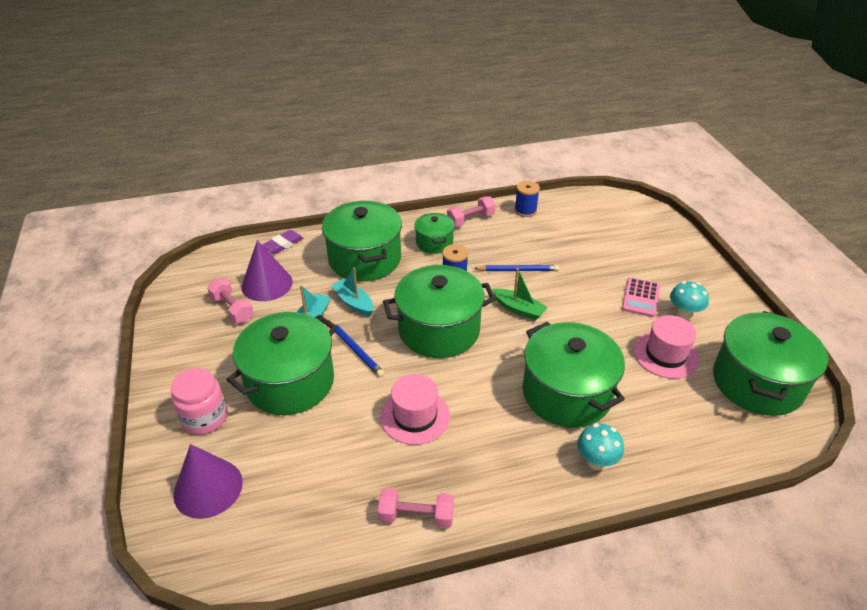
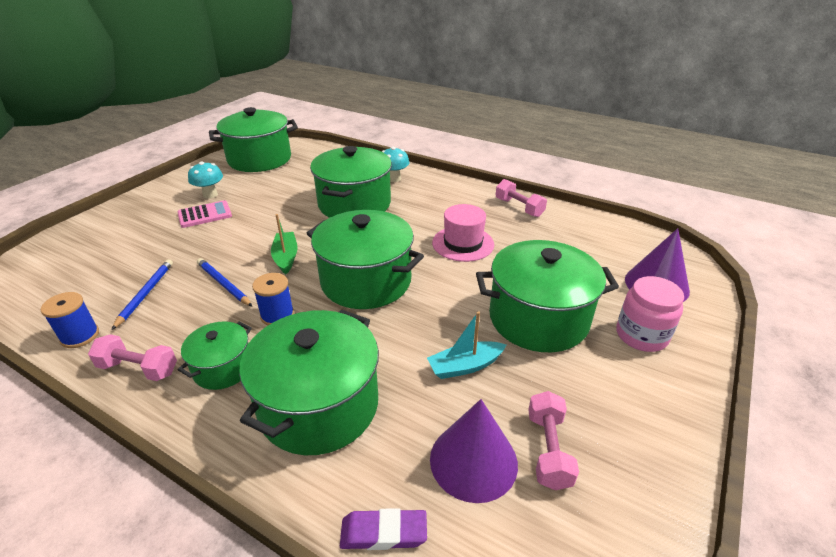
camera: 135 degrees left, 5 degrees down
(353, 303) = (401, 355): turquoise boat -> none
(355, 350) = (453, 309): blue pencil -> blue pencil (145, 294)
(665, 354) = (267, 188): pink hat -> none

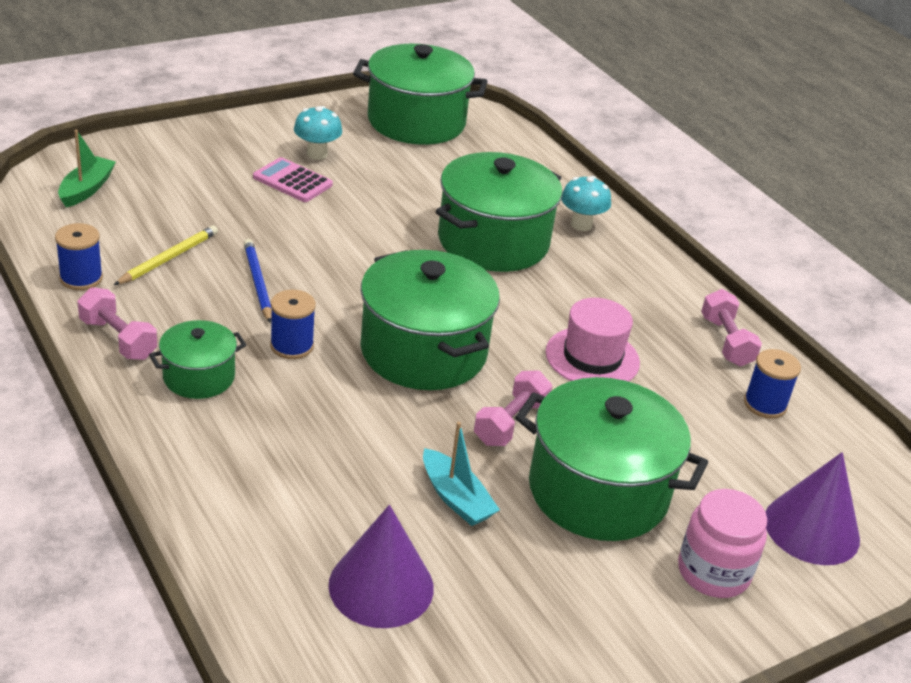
camera: 25 degrees right, 0 degrees up
(145, 294) = (168, 258): blue pencil -> yellow pencil
(205, 215) = (292, 181): pink calculator -> pink calculator turned 150 degrees counterclockwise
(286, 257) = (350, 280): green boat -> green boat (86, 189)
(319, 405) = (268, 459): green pot -> none
(383, 532) = (245, 595): purple eraser -> none
(465, 366) = (456, 498): turquoise boat -> turquoise boat turned 135 degrees counterclockwise
(548, 450) = (469, 618): pink dumbbell -> pink dumbbell (510, 423)
(568, 231) = (765, 404): none -> blue spool

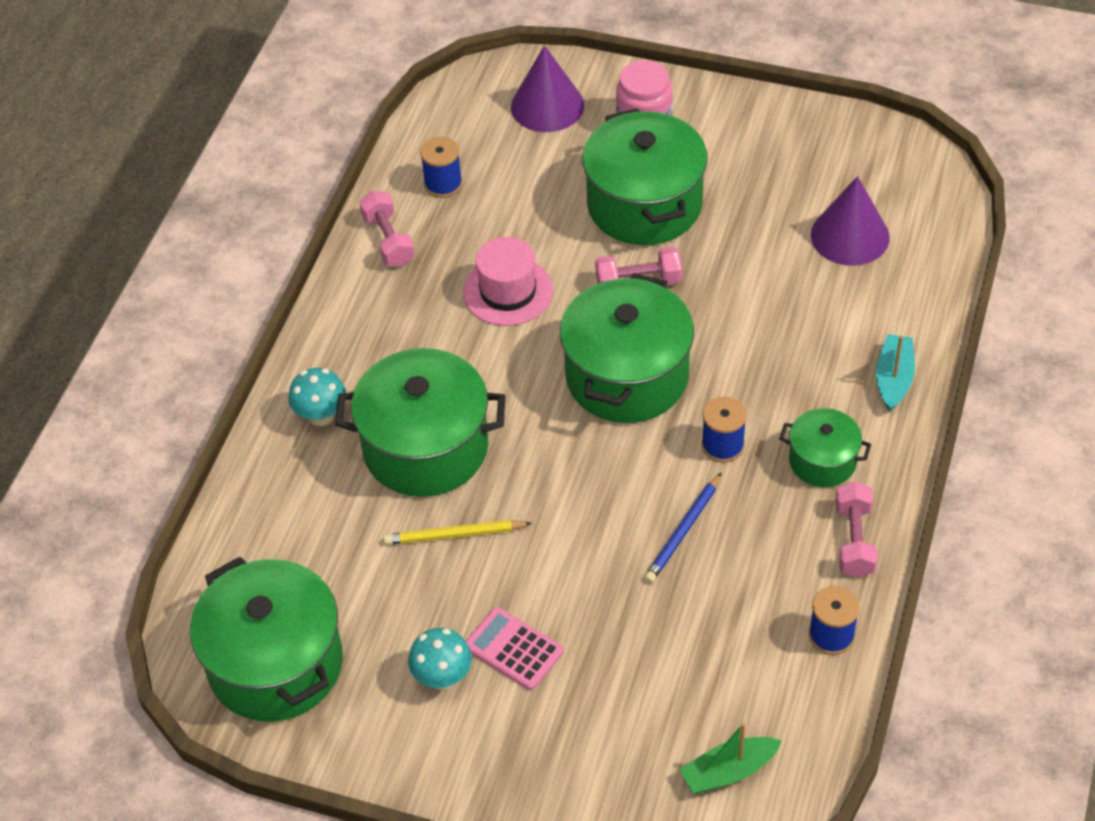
camera: 125 degrees left, 15 degrees up
(168, 258) = (733, 612): yellow pencil -> yellow pencil (454, 535)
(292, 181) = (513, 649): pink calculator -> pink calculator turned 135 degrees clockwise
(456, 498) = (741, 256): turquoise boat -> turquoise boat (893, 379)
(726, 341) = (388, 240): pink dumbbell -> pink dumbbell turned 60 degrees counterclockwise

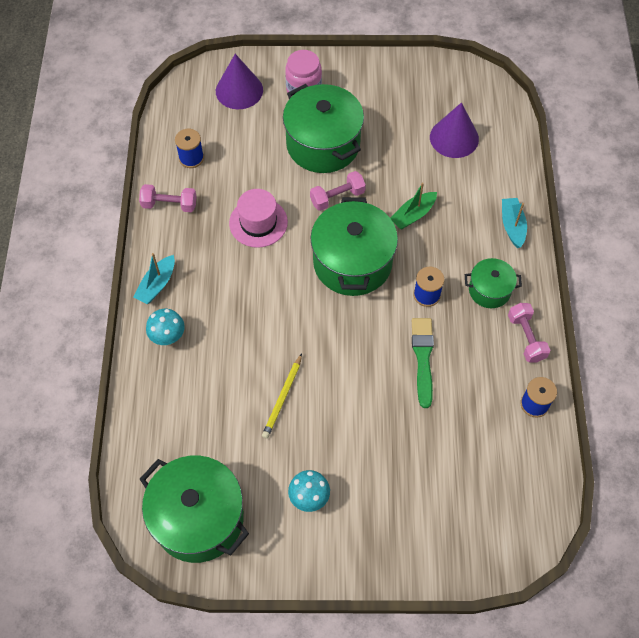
camera: 20 degrees left, 10 degrees up
(331, 343) = (157, 285): none -> turquoise boat
(388, 240) = (169, 205): pink dumbbell -> pink dumbbell turned 45 degrees counterclockwise
(426, 447) = (243, 342): green pot -> none
(454, 535) = (282, 397): yellow pencil -> yellow pencil turned 45 degrees counterclockwise
(513, 649) = (347, 466): pink calculator -> none
(683, 531) = (423, 358): blue pencil -> green brush
(729, 771) = (506, 511): green boat -> green boat (413, 215)

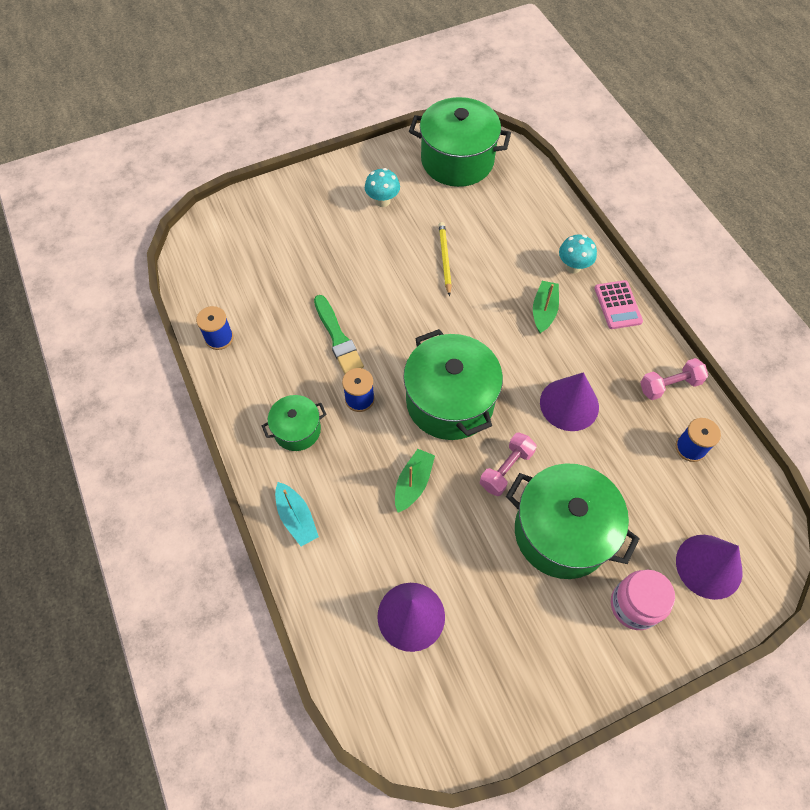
camera: 155 degrees right, 0 degrees up
(157, 285) = (618, 305): turquoise boat -> pink calculator
(224, 306) = (544, 311): none -> green boat
(258, 222) = (569, 404): pink hat -> purple cone
(526, 338) = (244, 396): pink dumbbell -> none

